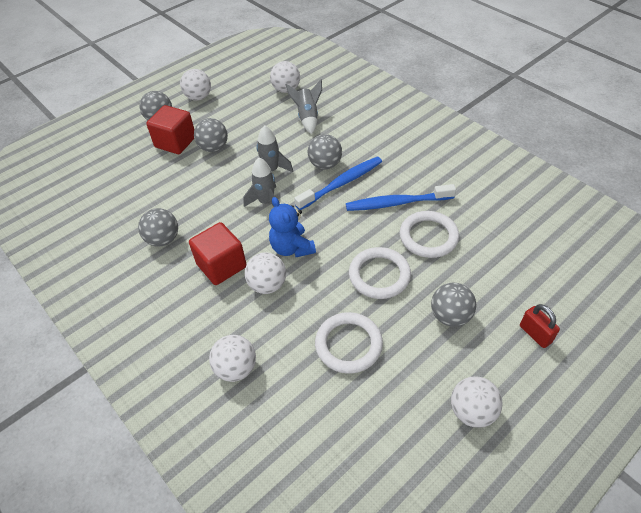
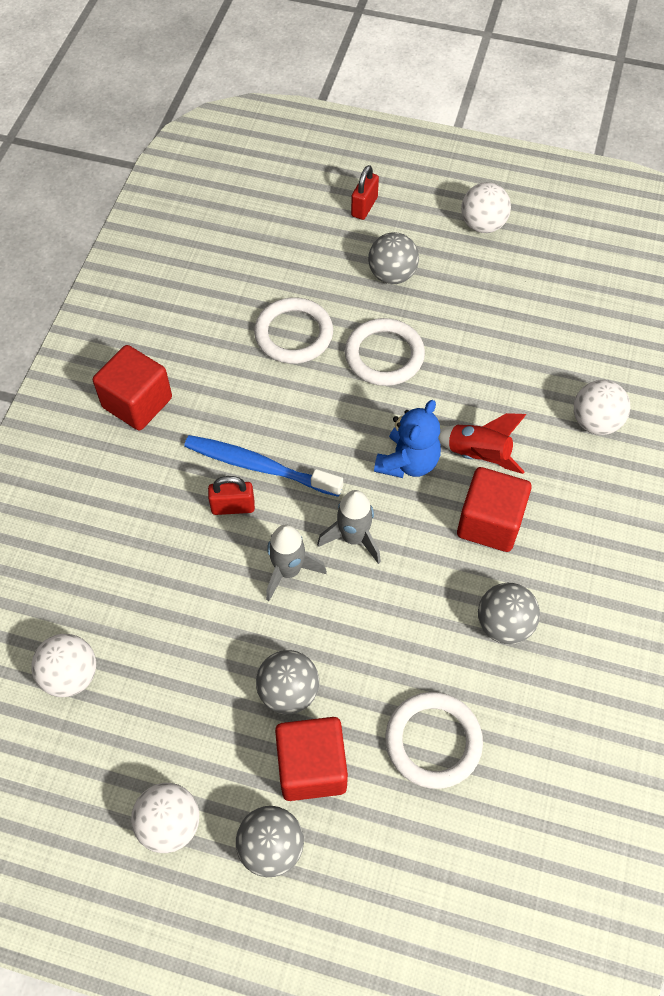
camera: 125 degrees left, 10 degrees up
(267, 285) = (478, 455): white ball -> red rocket
(307, 117) = (134, 593): grey rocket -> none
(325, 164) = (233, 507): grey ball -> red padlock
(348, 344) = (491, 341): white ring -> white ring (433, 741)
(397, 203) = (257, 388): blue toothbrush -> none
(421, 152) = (137, 403): none -> red cube

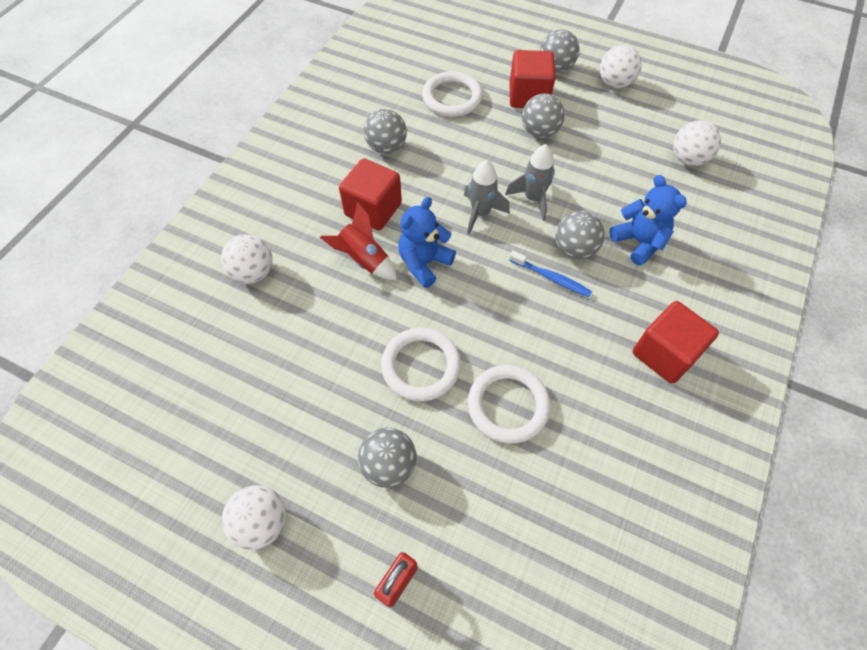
camera: 170 degrees left, 0 degrees up
(153, 528) = (639, 242): none -> blue teddy bear
(233, 507) = (574, 249): red padlock -> grey ball
(259, 466) = (551, 278): blue toothbrush -> blue toothbrush, size x0.62

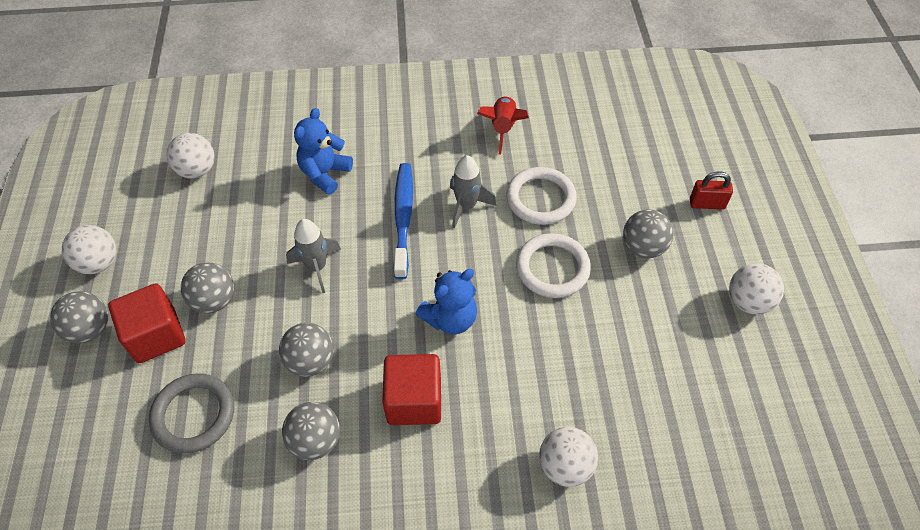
camera: 120 degrees left, 5 degrees down
(364, 260) = (481, 372): red rocket -> red rocket (503, 128)
(424, 263) = (450, 318): blue teddy bear -> blue teddy bear turned 45 degrees counterclockwise
(452, 98) = (194, 415): white ring -> grey ring
(480, 213) = (361, 302): grey rocket -> grey rocket (466, 206)
(551, 278) = (403, 218): blue toothbrush -> blue toothbrush, size x1.62
(574, 249) = (360, 214): grey ball -> grey ball (311, 361)
(664, 354) = (428, 127): red cube -> none

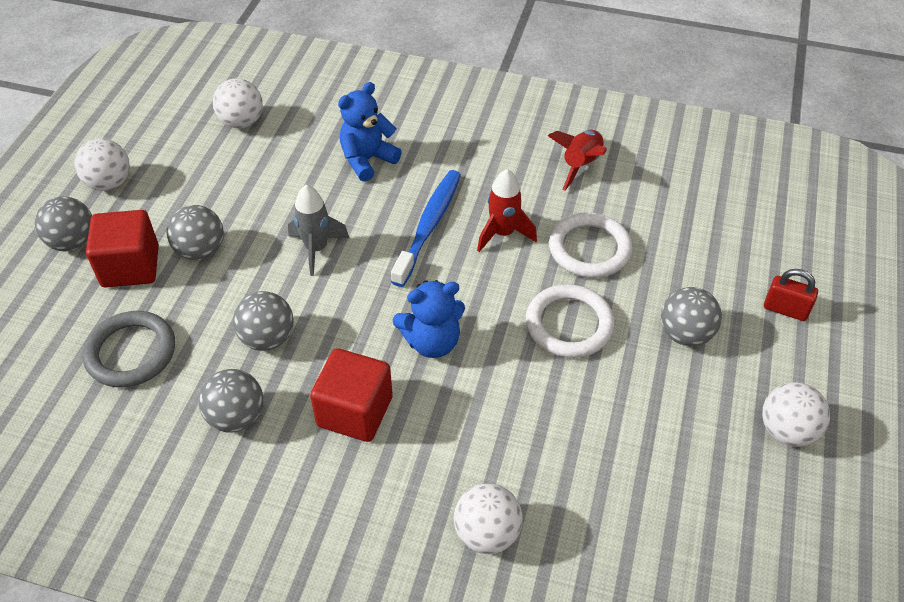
camera: 20 degrees right, 5 degrees down
(466, 206) = (503, 233): grey rocket -> red rocket

